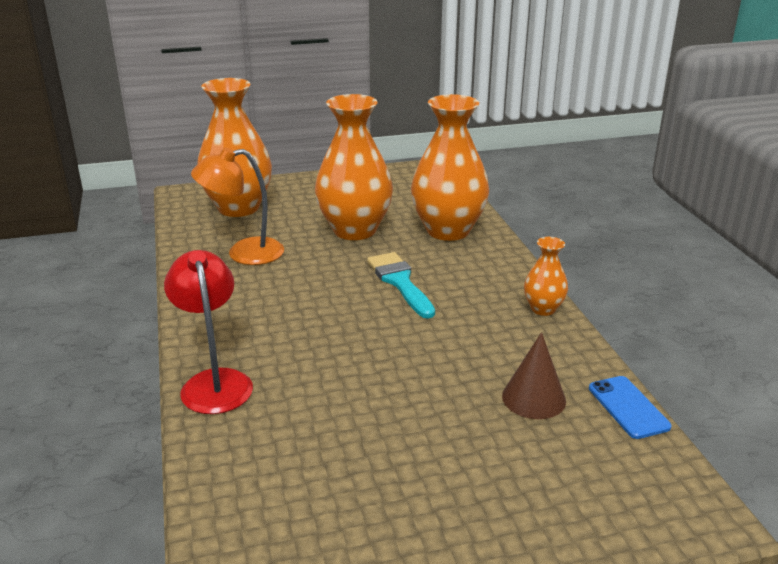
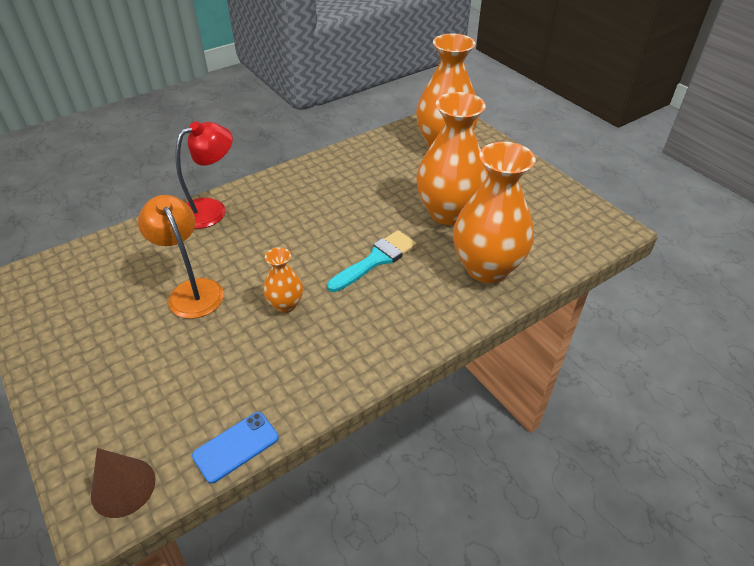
camera: 70 degrees right, 15 degrees up
(243, 253) = (376, 170): orange lamp -> orange lamp (192, 290)
(533, 398) = (233, 377): brown cone -> brown cone (123, 487)
(543, 309) = (375, 362): orange vase -> orange vase (285, 304)

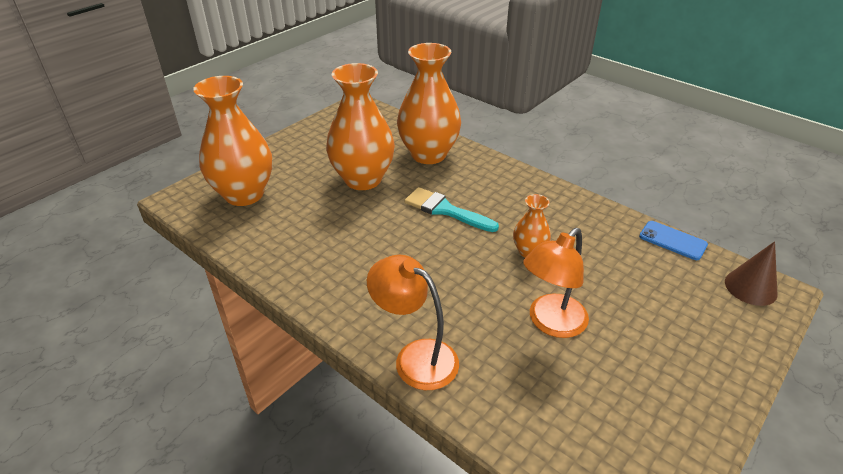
camera: 105 degrees left, 5 degrees down
(211, 209) = (415, 357): red lamp -> orange lamp

